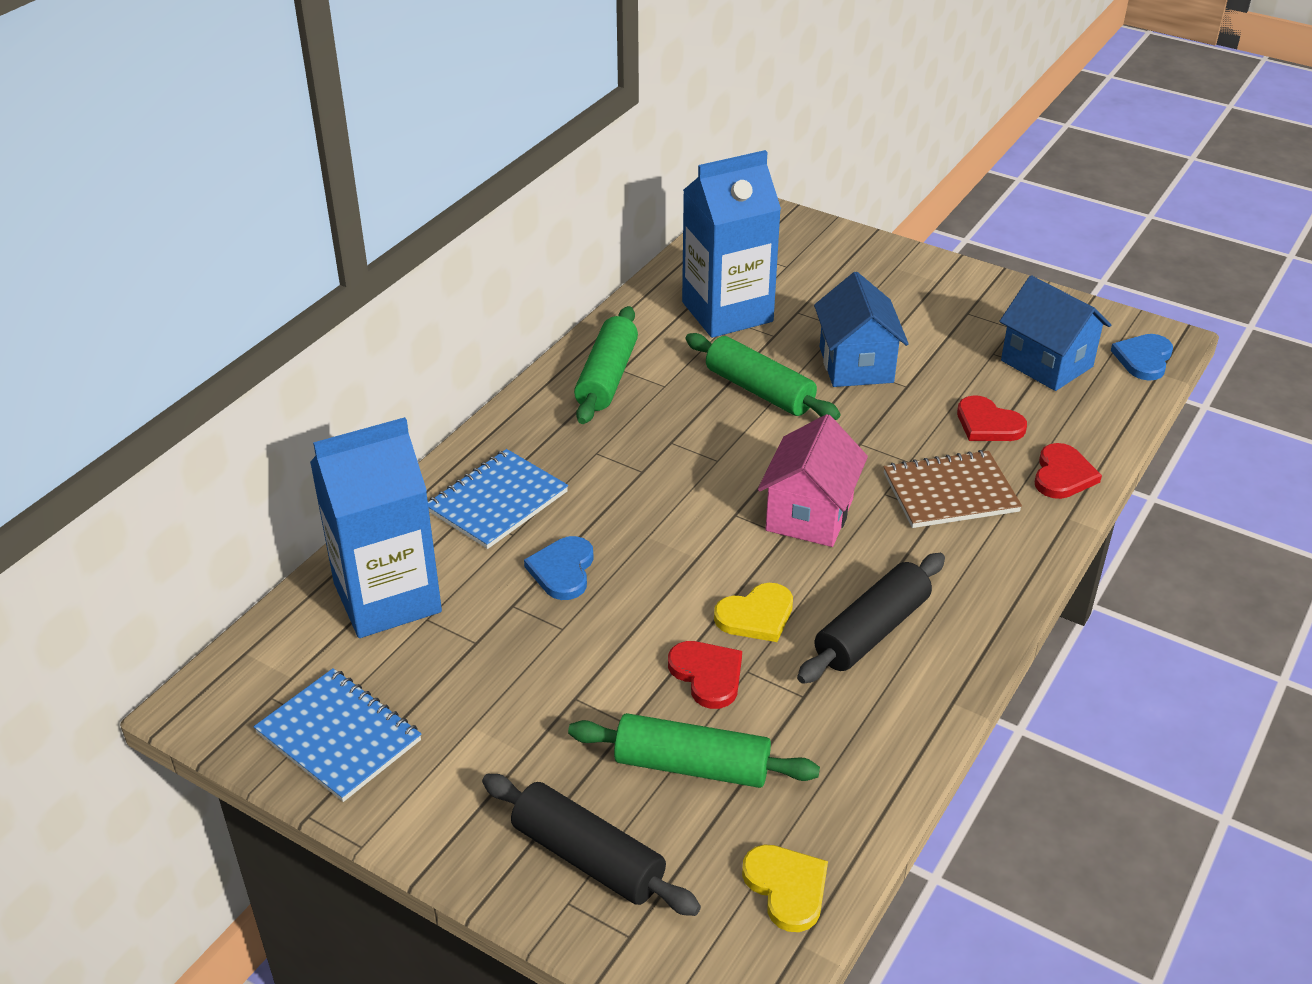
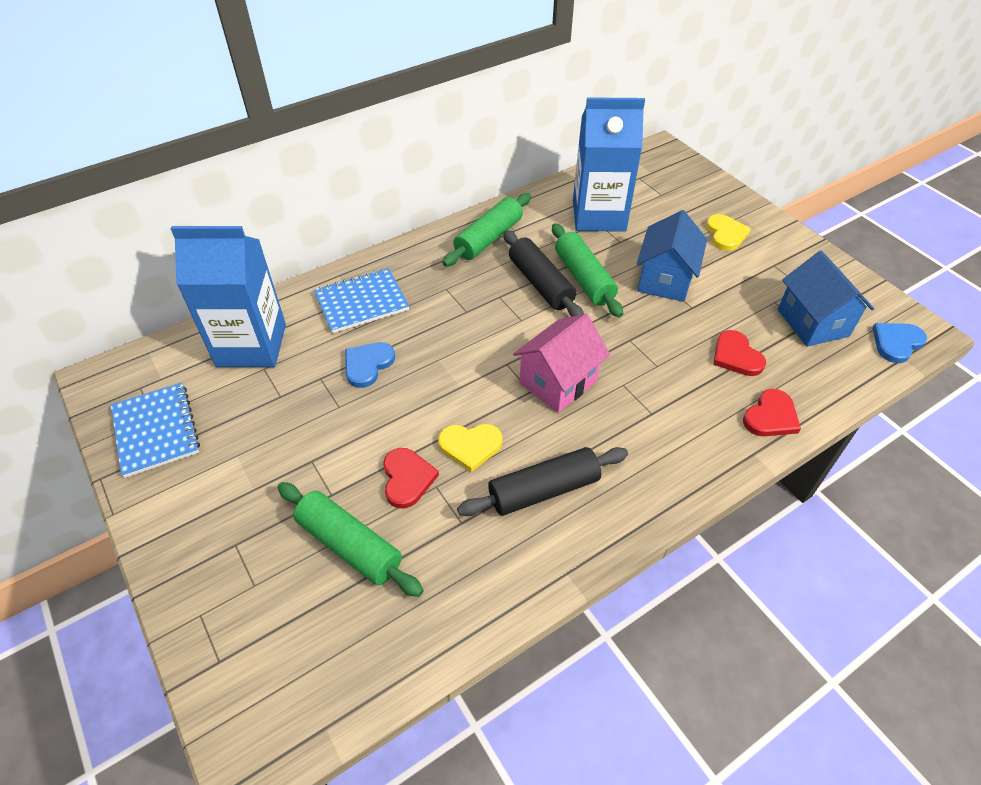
camera: 25 degrees right, 10 degrees up
(588, 857) = (236, 586): black rolling pin -> black rolling pin (540, 283)
(787, 888) = (347, 674): yellow heart -> yellow heart (725, 234)
(950, 492) = (673, 401): brown notebook -> none

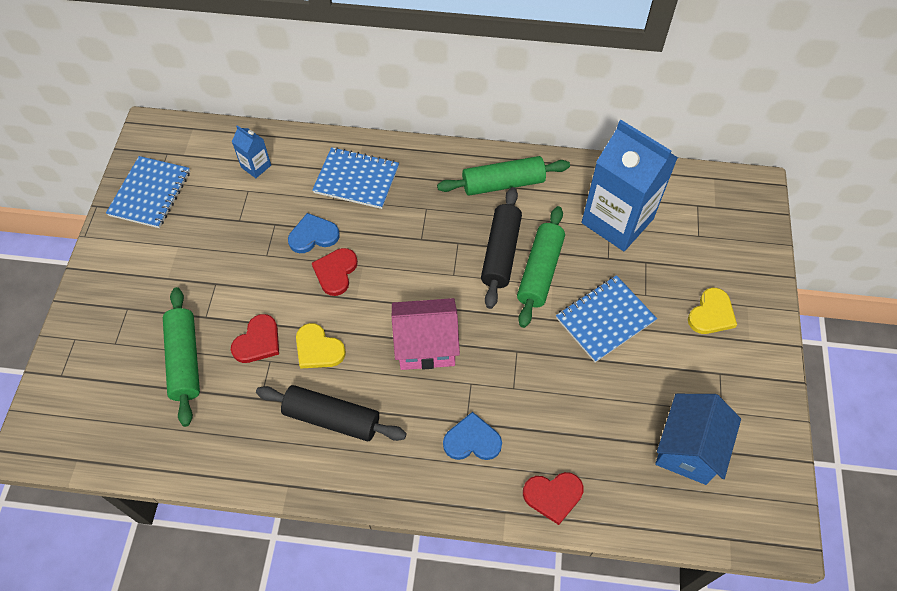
camera: 40 degrees right, 10 degrees up
(251, 345) = (256, 166): blue carton -> blue carton, size x0.43
(665, 280) = (605, 319): blue house -> blue notebook
(736, 356) = (585, 427): red heart -> red heart (335, 272)
(896, 343) = (742, 522): blue heart -> blue heart (472, 440)

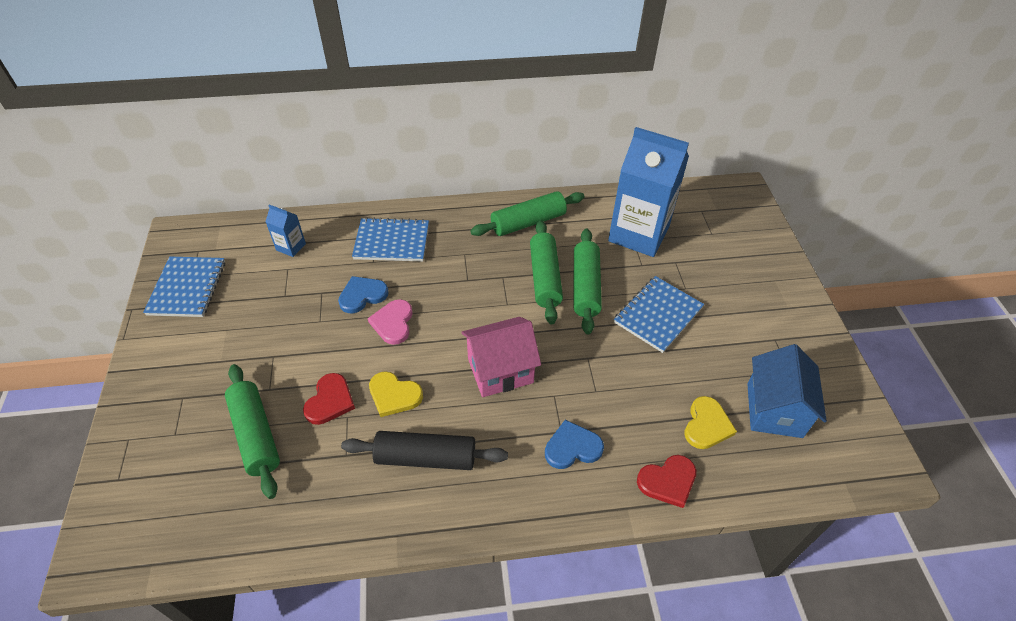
camera: 15 degrees left, 10 degrees down
(335, 272) = (393, 323): red heart -> pink heart
(501, 253) = (545, 278): black rolling pin -> green rolling pin
(711, 314) = (748, 292): yellow heart -> yellow heart (707, 425)

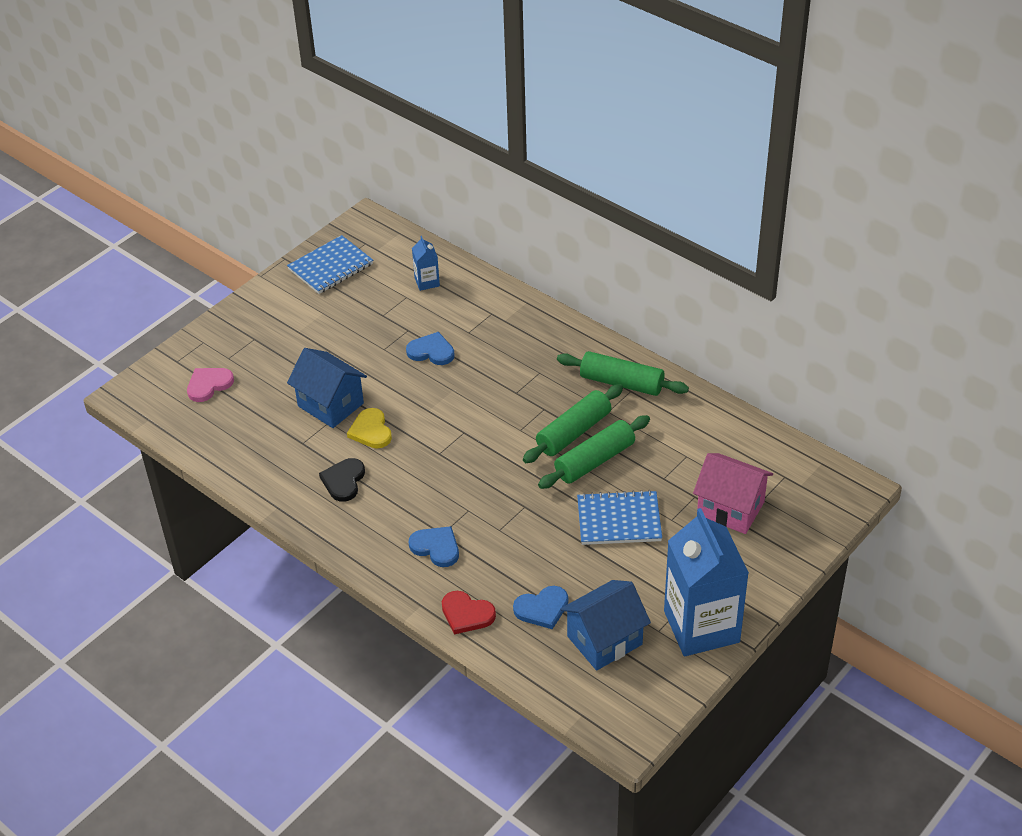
camera: 50 degrees right, 5 degrees down
(256, 435) = (268, 392): green rolling pin -> none
(330, 401) = (330, 405): red heart -> blue house
(392, 242) = (499, 326): blue notebook -> none
(393, 323) = (427, 385): pink heart -> pink heart (209, 385)
(426, 457) = (343, 481): black rolling pin -> black heart
(500, 370) = (455, 468): pink house -> pink house (730, 509)
(638, 234) = (698, 455): blue carton -> blue carton (701, 626)
(707, 425) = (542, 608): yellow heart -> blue heart

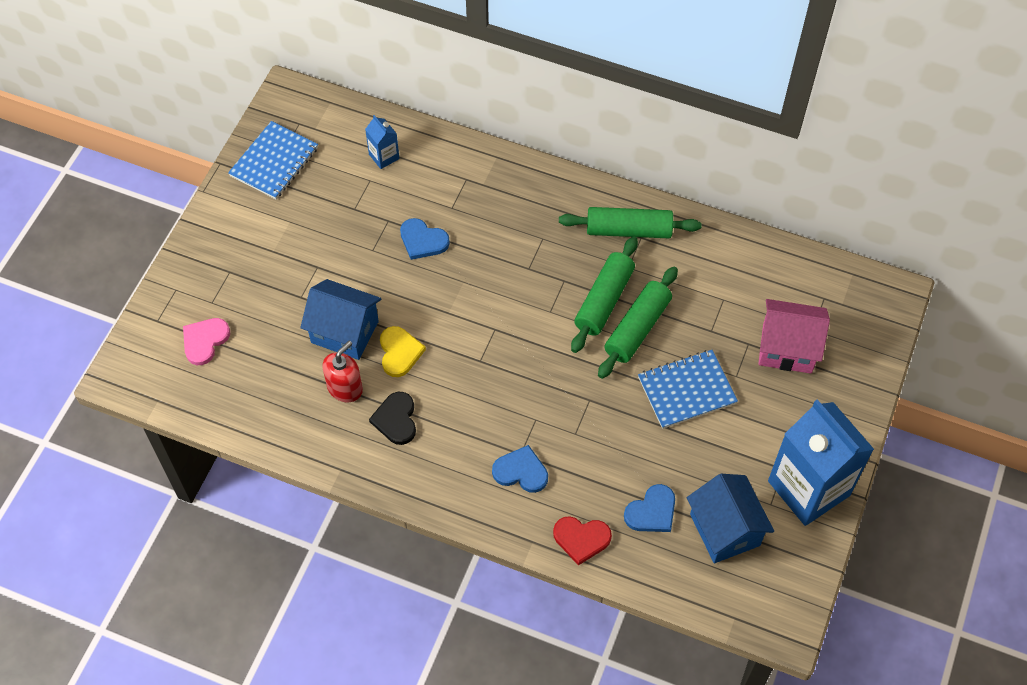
camera: 20 degrees left, 15 degrees up
(310, 447) = (345, 388): none -> red soap dispenser
(371, 431) = (399, 352): yellow heart -> yellow heart turned 150 degrees counterclockwise
(431, 351) = (423, 240): blue heart -> blue heart turned 150 degrees counterclockwise
(604, 640) = (724, 529): blue house -> blue house turned 60 degrees counterclockwise

